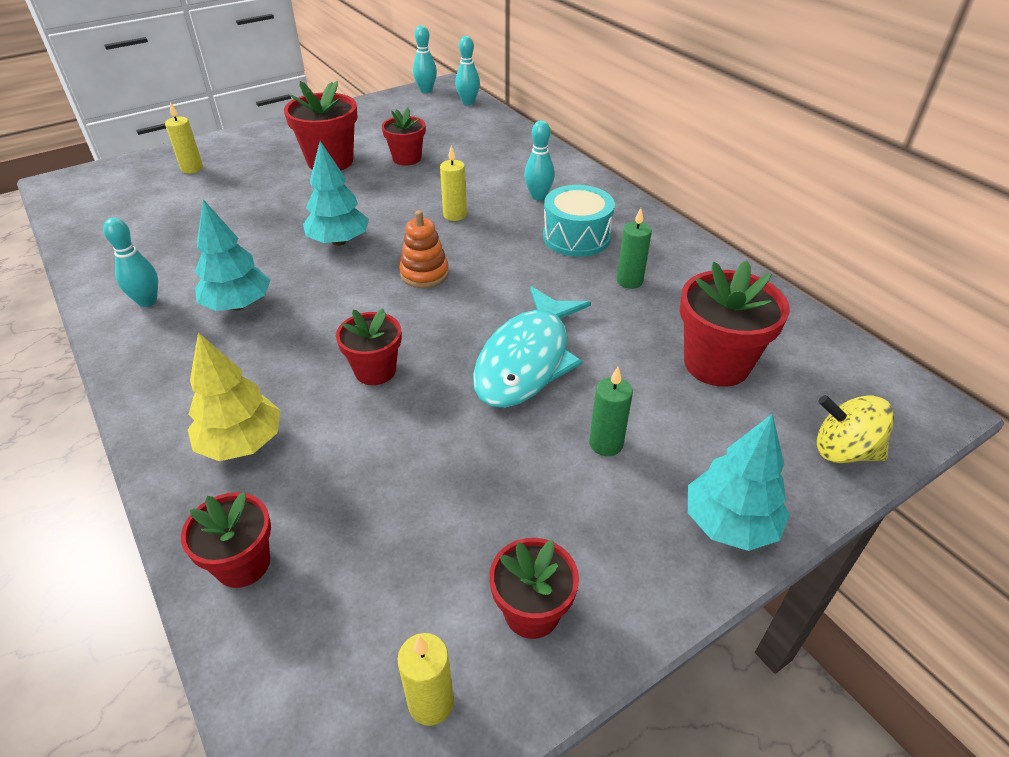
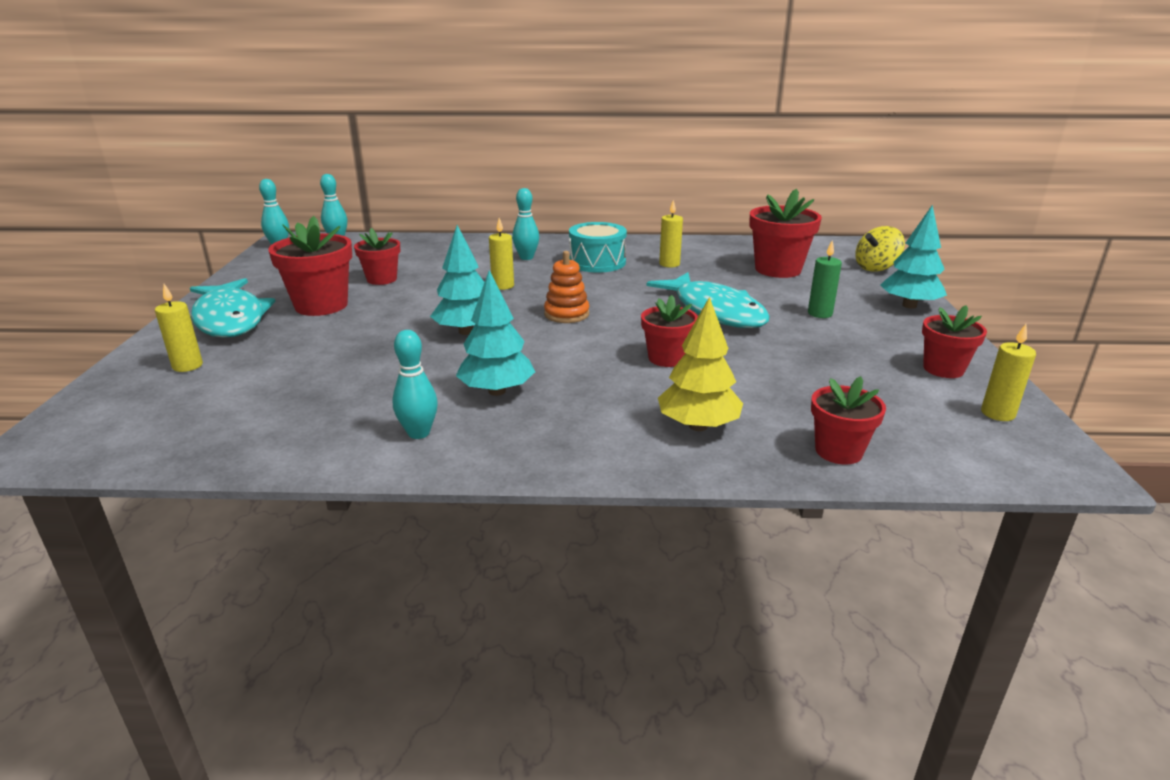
camera: 55 degrees left, 15 degrees down
(275, 143) = (230, 319): none -> turquoise fish
(629, 281) = (669, 264): green candle -> yellow candle

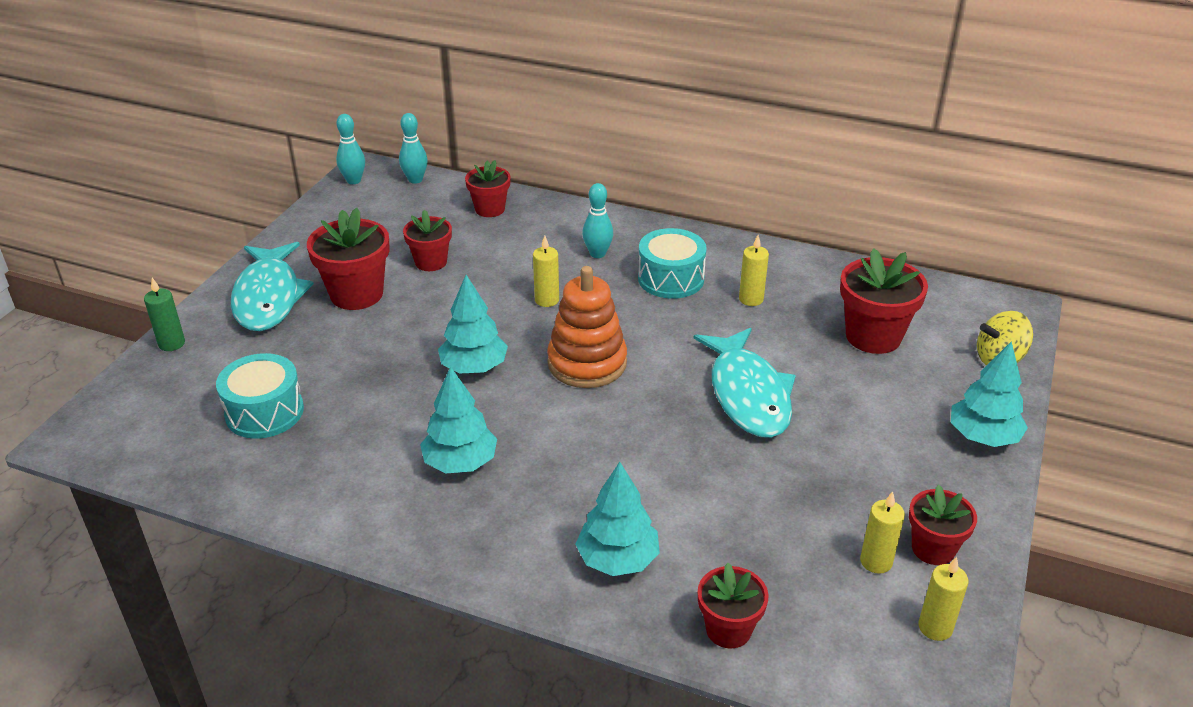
camera: 20 degrees right, 10 degrees up
(187, 366) = (212, 359): yellow candle -> yellow candle (876, 562)
(266, 392) = (264, 412): none -> turquoise drum
(419, 433) = (368, 500): turquoise bowling pin -> none
(566, 314) = (587, 363): orange stacking toy -> orange stacking toy, size x1.62
(667, 358) = (648, 457): red flower pot -> red flower pot (490, 209)
(698, 426) = (617, 559): yellow tree -> turquoise tree
(820, 313) = (864, 426): green candle -> green candle (172, 343)

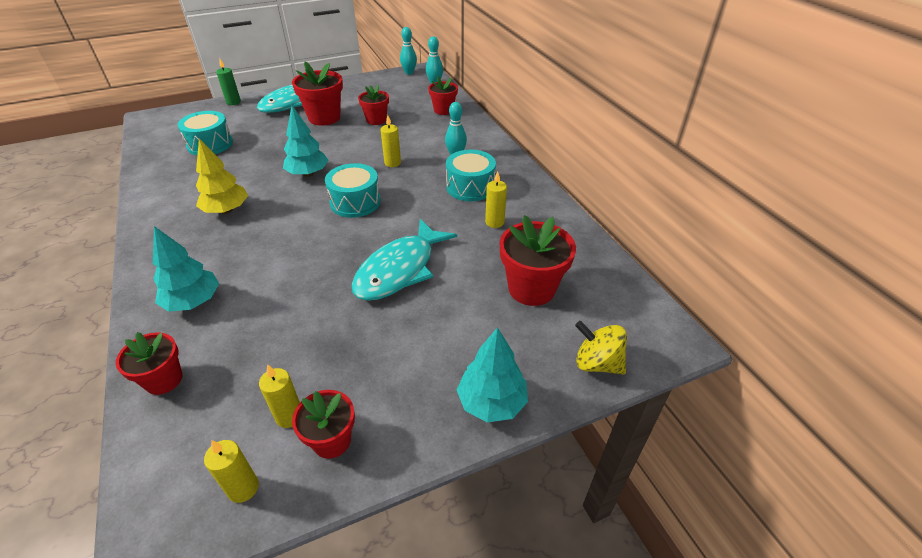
camera: 45 degrees right, 5 degrees up
(460, 463) = (226, 210): turquoise tree -> yellow tree
(587, 363) = (355, 202): orange stacking toy -> turquoise drum

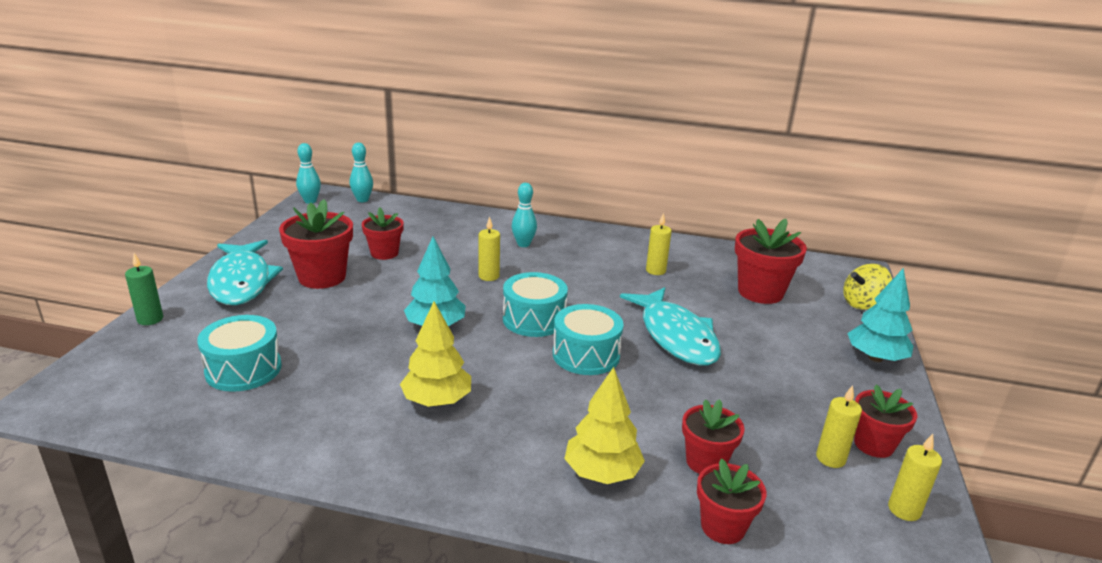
camera: 55 degrees left, 15 degrees down
(193, 302) = (602, 473): turquoise tree -> yellow tree
(443, 110) = (428, 217): red flower pot -> red flower pot (706, 462)
(470, 187) = (587, 259): turquoise drum -> turquoise drum (586, 355)

